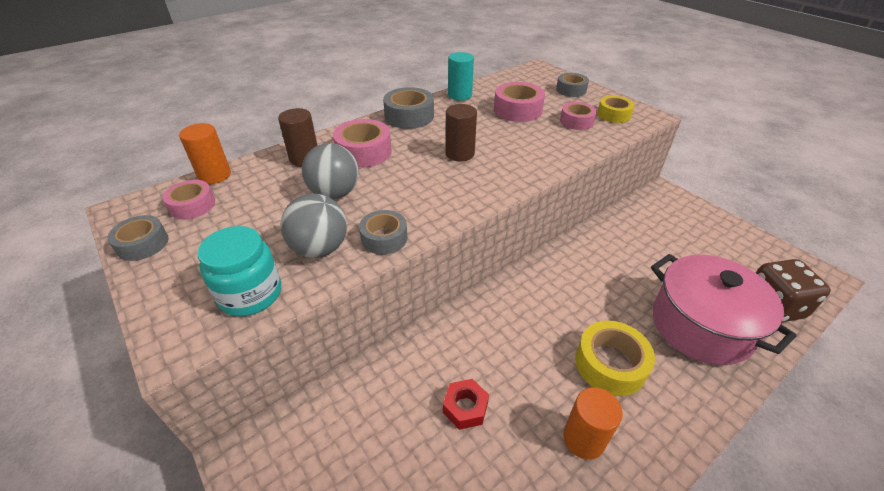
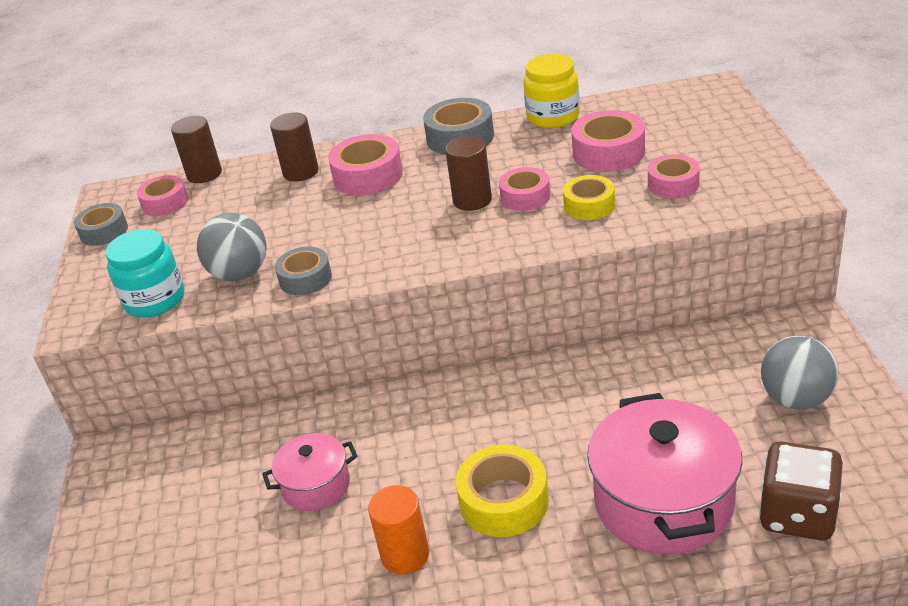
camera: 35 degrees right, 5 degrees down
(214, 175) = (204, 174): orange cylinder -> brown cylinder
(335, 193) = (298, 219): grey ball -> grey ball (796, 399)
(460, 95) = (553, 117): turquoise cylinder -> yellow jar
(465, 407) = (316, 485): red nut -> pink pot
(494, 145) = (525, 197): none -> pink tape
(571, 90) = (722, 133): grey tape -> none
(613, 115) = (741, 184): yellow tape -> yellow tape (589, 205)

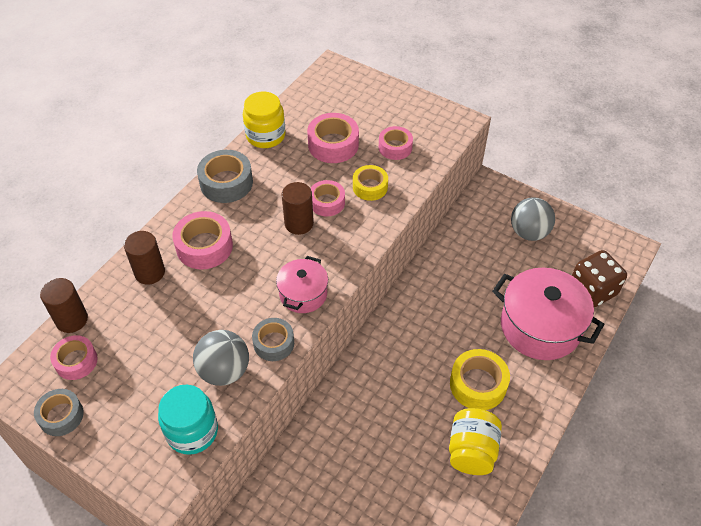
camera: 55 degrees left, 15 degrees up
(316, 485) = (379, 457): pink pot -> pink pot (303, 294)
(405, 555) = (472, 451): orange cylinder -> yellow jar

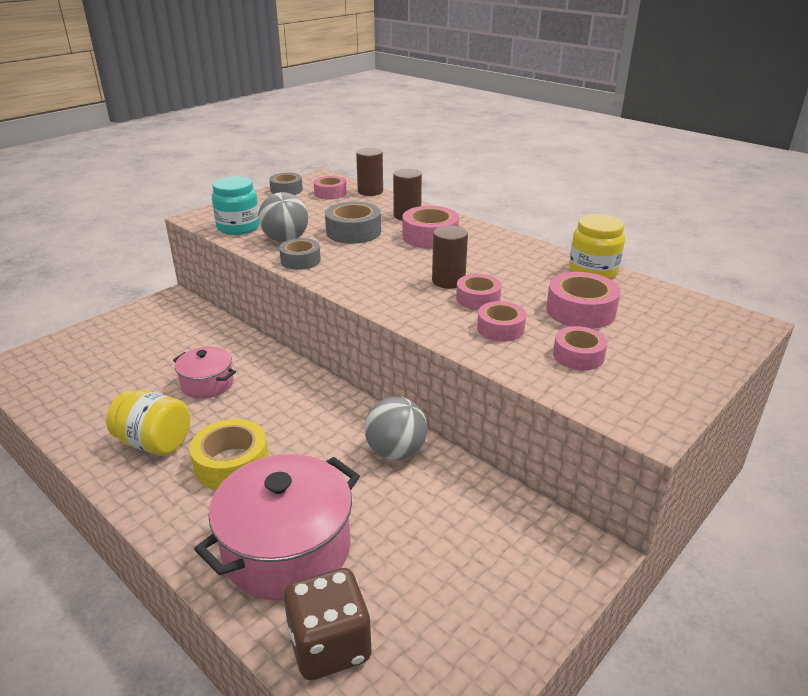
camera: 100 degrees right, 20 degrees down
(226, 183) = (516, 248): grey tape -> grey tape (353, 232)
(303, 294) = (350, 277): pink pot -> pink pot (207, 384)
(370, 187) = (500, 329): yellow tape -> pink tape
(529, 232) = (477, 583): grey ball -> grey ball (396, 452)

